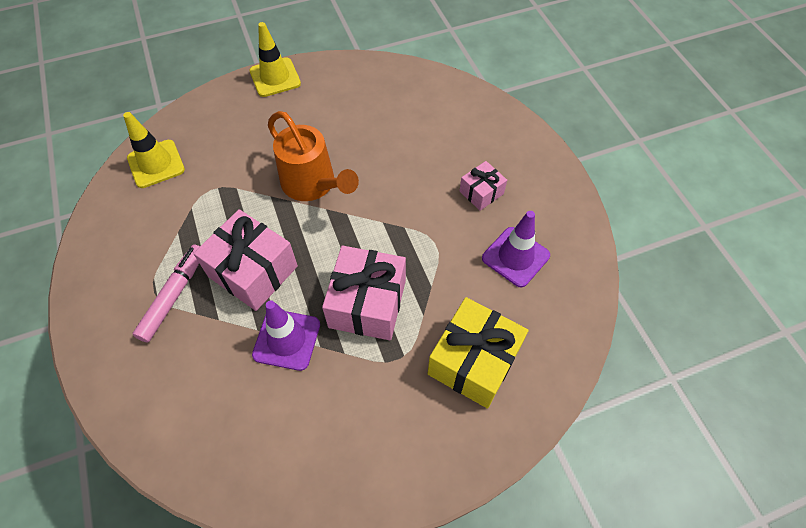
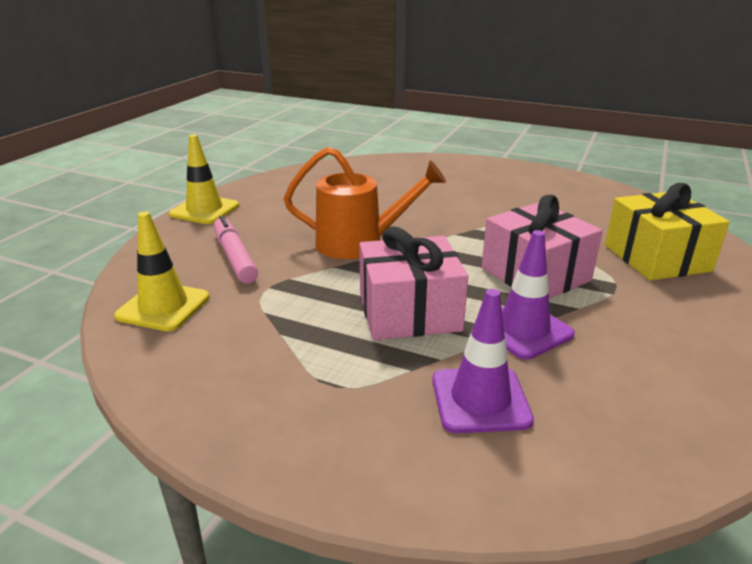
camera: 45 degrees left, 30 degrees down
(174, 296) = (364, 373): pink marker -> pink marker (235, 257)
(481, 192) = (489, 192): pink gift -> none
(515, 257) = (570, 205): purple traffic cone -> purple traffic cone (480, 400)

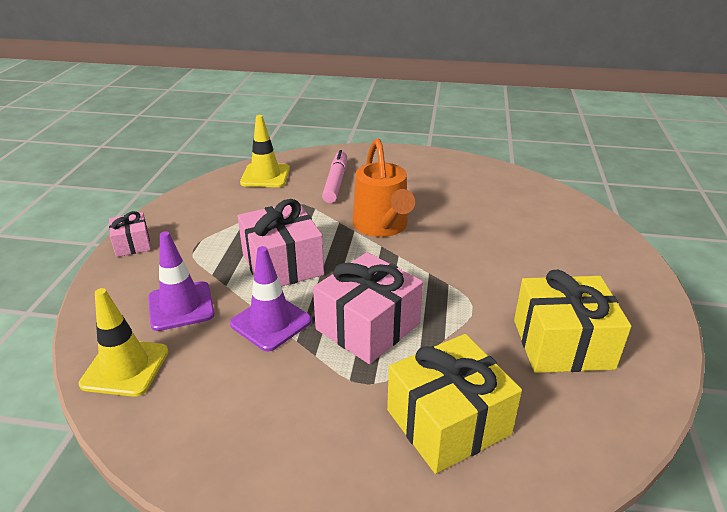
camera: 75 degrees right, 5 degrees up
(204, 210) = (402, 154): yellow traffic cone -> yellow traffic cone (125, 367)
(235, 257) = (336, 182): pink marker -> pink marker turned 45 degrees counterclockwise
(286, 457) = (132, 244): none -> pink gift
(562, 203) = (562, 344): none -> yellow gift

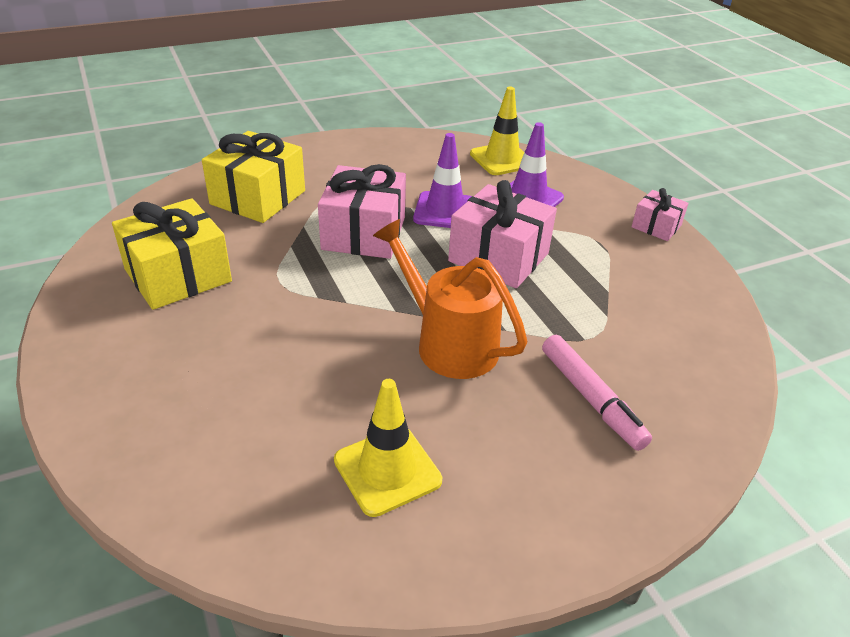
camera: 145 degrees right, 5 degrees up
(265, 176) = (694, 368): yellow traffic cone -> yellow traffic cone (387, 470)

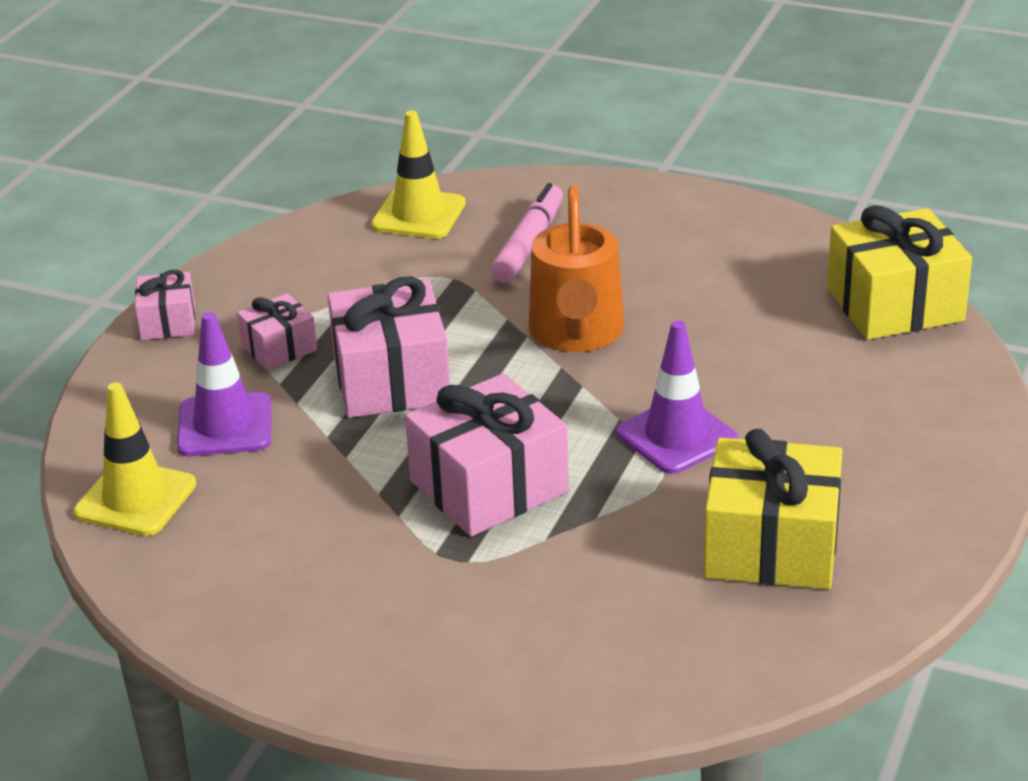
camera: 130 degrees left, 5 degrees down
(258, 197) = (549, 620): yellow gift -> yellow gift (895, 304)
(387, 470) = (754, 282): yellow traffic cone -> yellow traffic cone (418, 214)
(444, 211) = (348, 464): purple traffic cone -> purple traffic cone (676, 436)
(581, 243) = (279, 348): none -> pink gift

